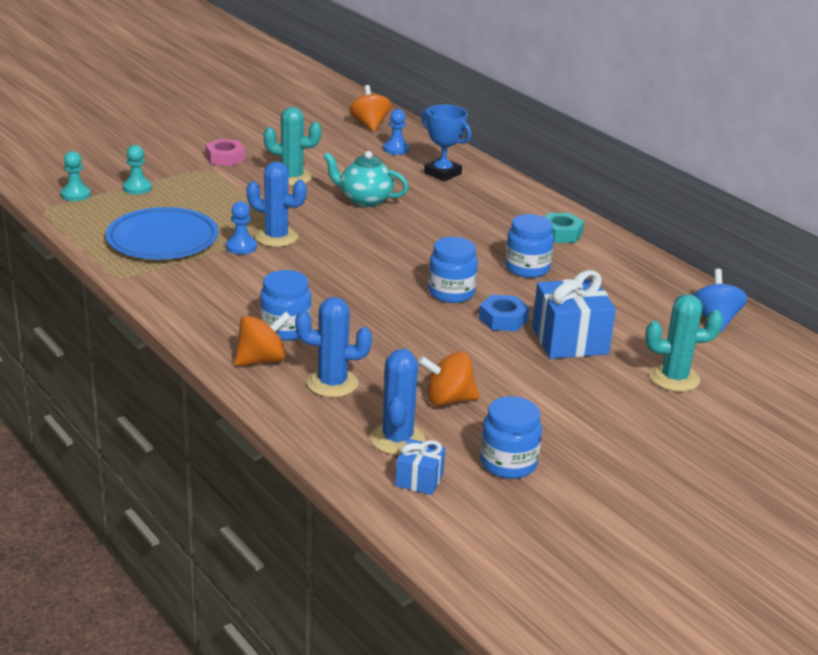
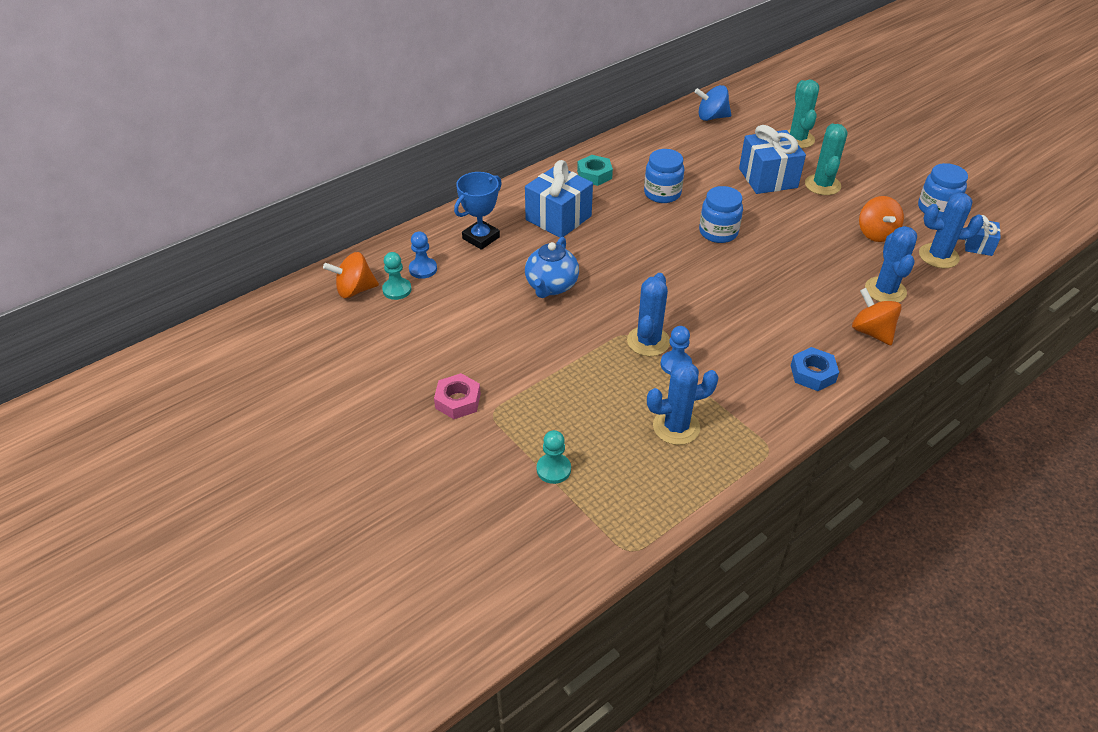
camera: 90 degrees left, 15 degrees up
(76, 194) = (583, 527): turquoise pawn -> turquoise pawn (397, 290)
(162, 239) = (676, 427): blue plate -> blue cactus
(285, 329) = (817, 322): blue jar -> none
(292, 177) = (505, 341): turquoise cactus -> turquoise cactus (822, 185)
(364, 200) = (551, 286): turquoise teapot -> blue teapot
(476, 210) = (558, 218): none -> blue gift
(503, 319) = (750, 207): blue nut -> blue nut (813, 373)

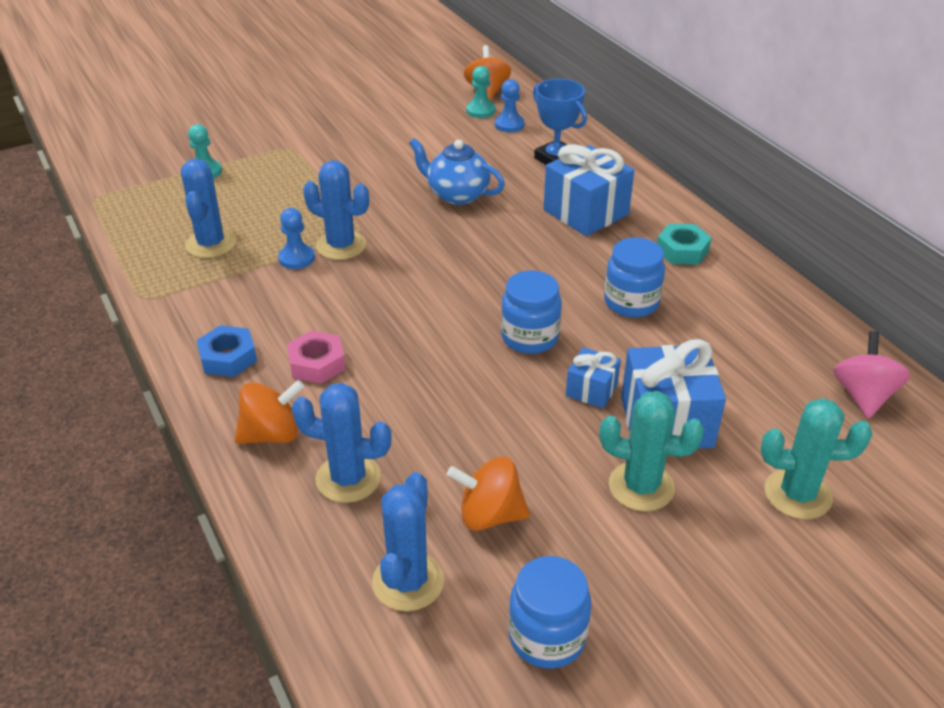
camera: 100 degrees right, 5 degrees down
(458, 401) = (314, 133): pink nut -> pink nut (317, 363)
(711, 117) = (863, 396): blue spinning top -> pink spinning top
(978, 245) = (420, 659): blue gift -> blue gift (591, 390)

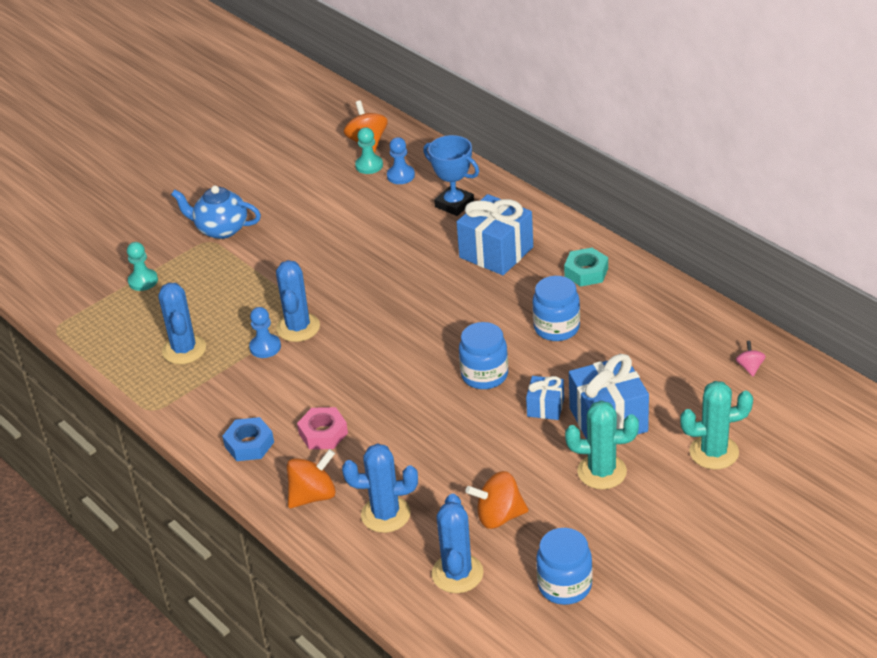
camera: 10 degrees left, 0 degrees up
(341, 246) = (298, 327): blue cactus -> blue cactus turned 75 degrees clockwise
(457, 195) = (379, 258): blue teapot -> blue teapot (221, 229)
(863, 396) = (750, 367): pink spinning top -> pink spinning top, size x0.54

